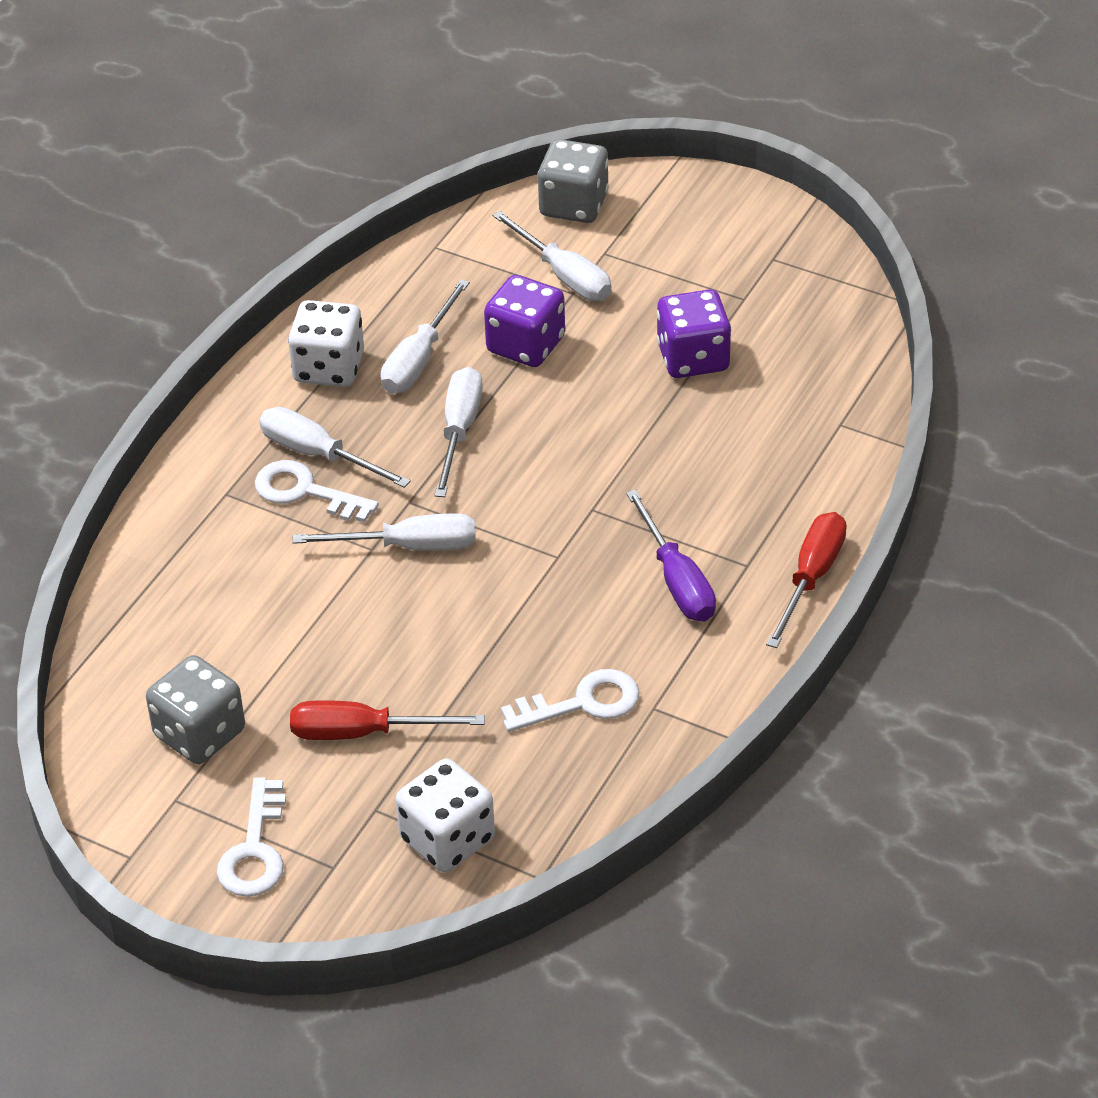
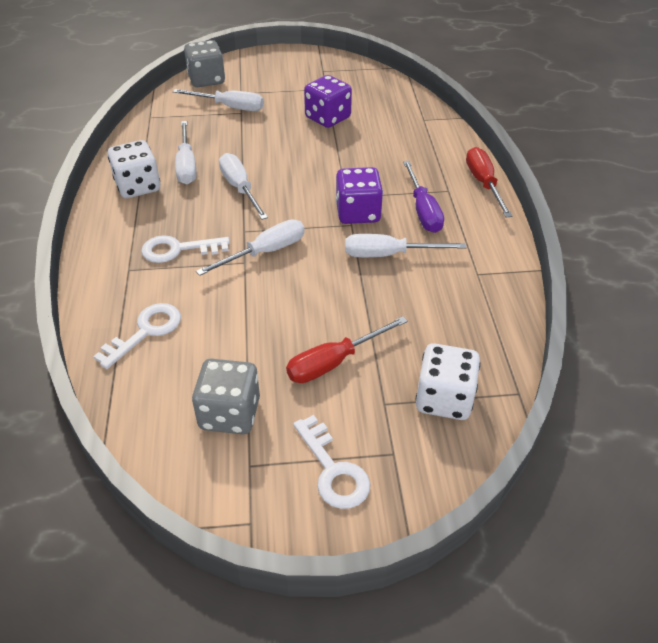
camera: 35 degrees left, 0 degrees up
(318, 454) = (169, 228): white screwdriver -> white screwdriver (388, 254)
(525, 345) = (238, 140): purple dice -> purple dice (358, 213)
(582, 703) = (439, 288): white key -> white key (145, 332)
(677, 580) = (423, 210): purple screwdriver -> purple screwdriver turned 45 degrees clockwise

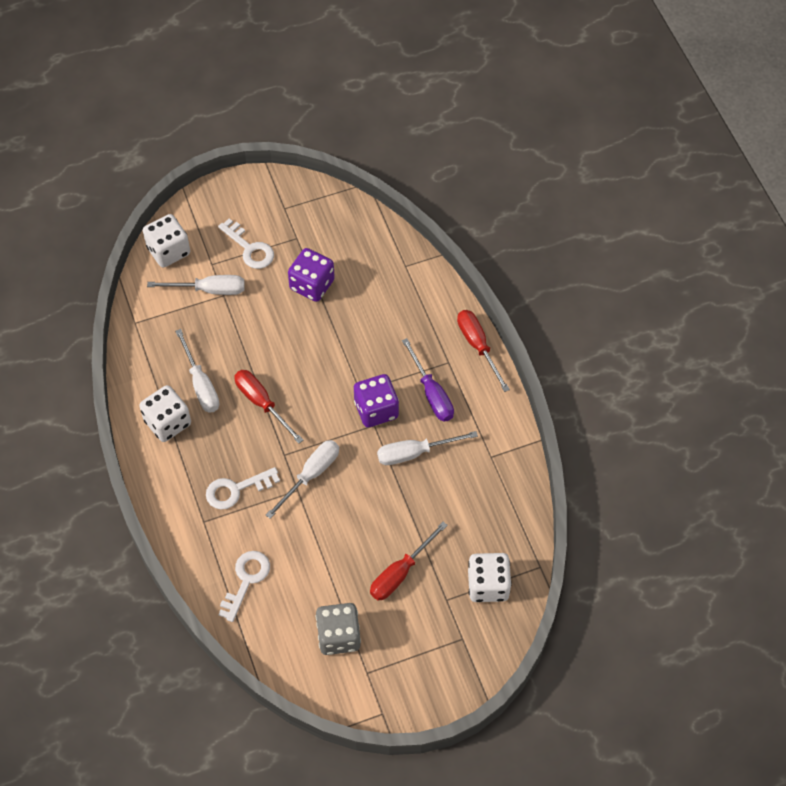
camera: 15 degrees left, 15 degrees up
(206, 80) = (168, 251): grey dice -> white dice
(240, 188) = (262, 403): white screwdriver -> red screwdriver
(333, 470) = (425, 661): white key -> white key (249, 248)

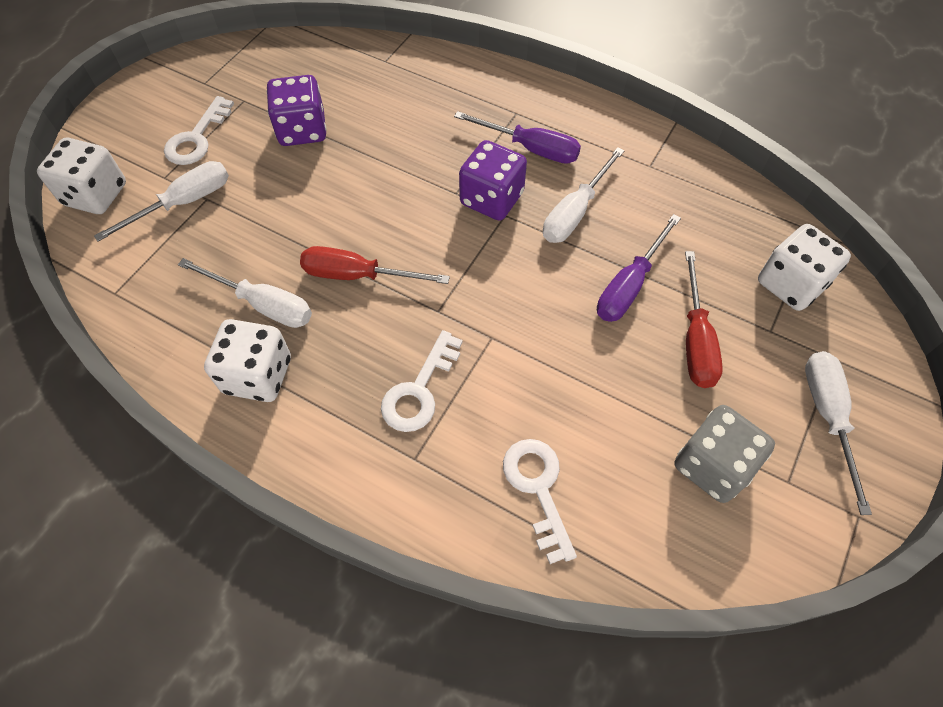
camera: 40 degrees left, 0 degrees up
(249, 248) = (197, 138): white key -> white key turned 105 degrees clockwise
(311, 475) = (490, 310): white screwdriver -> white screwdriver (827, 416)
(398, 517) = (629, 285): none -> purple screwdriver
(478, 346) = (528, 83): red screwdriver -> none

